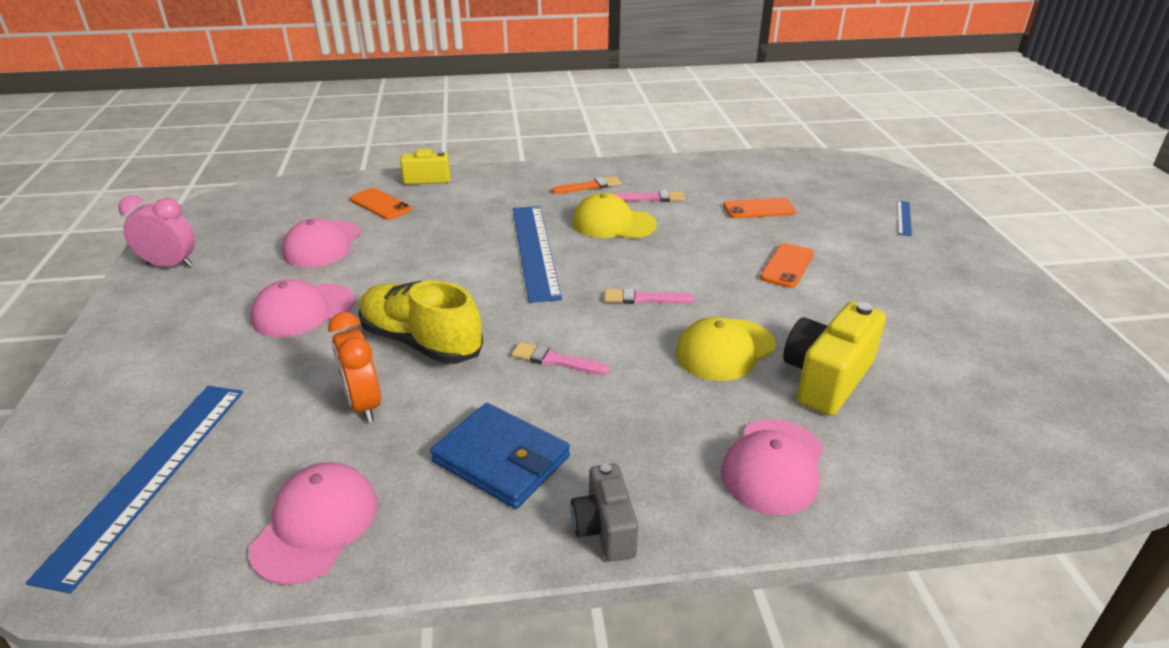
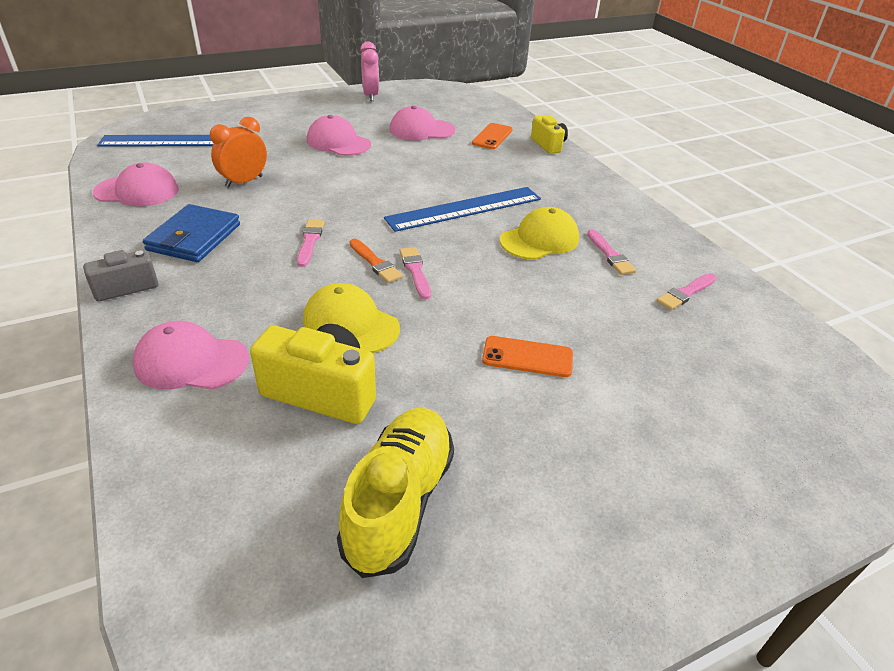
camera: 70 degrees right, 5 degrees up
(421, 342) = (316, 187): yellow shoe -> yellow shoe (399, 501)
(589, 186) = (603, 218): orange brush -> orange brush (375, 263)
(613, 223) = (539, 240): yellow cap -> yellow cap turned 60 degrees clockwise
(715, 183) = (686, 293): none -> pink brush
(758, 209) = (647, 329): orange phone -> none
(903, 218) = (735, 467): blue ruler -> none

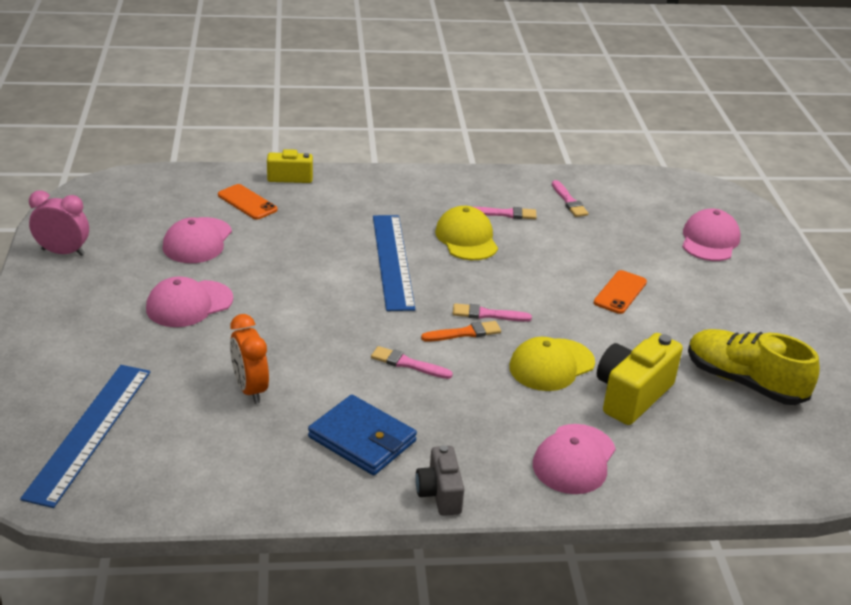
camera: 70 degrees left, 5 degrees down
(137, 191) = (223, 476): pink cap -> pink cap (709, 240)

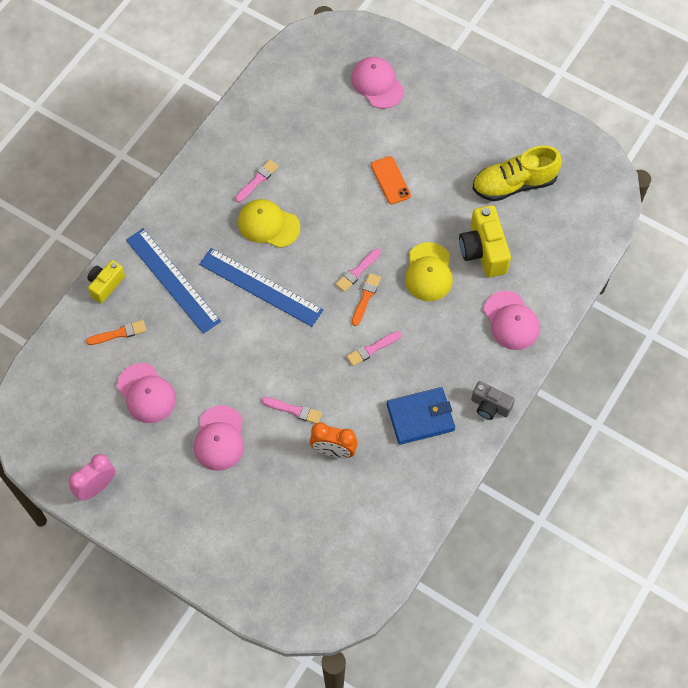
camera: 50 degrees left, 30 degrees up
(90, 432) = (311, 560): blue ruler -> blue ruler (173, 280)
(247, 202) = (119, 333): orange phone -> orange brush
(569, 201) = (272, 130): pink brush -> pink brush (294, 410)

